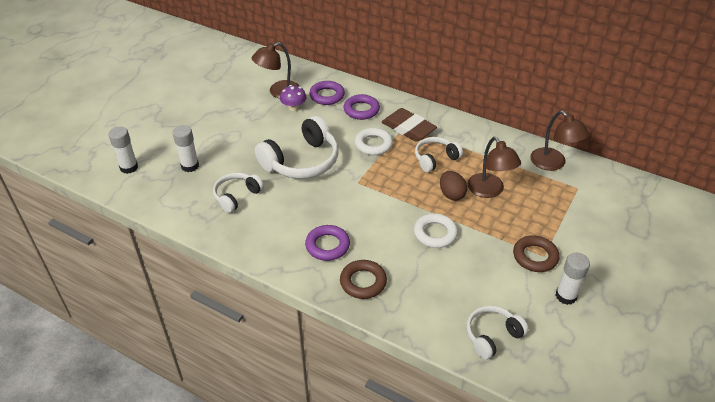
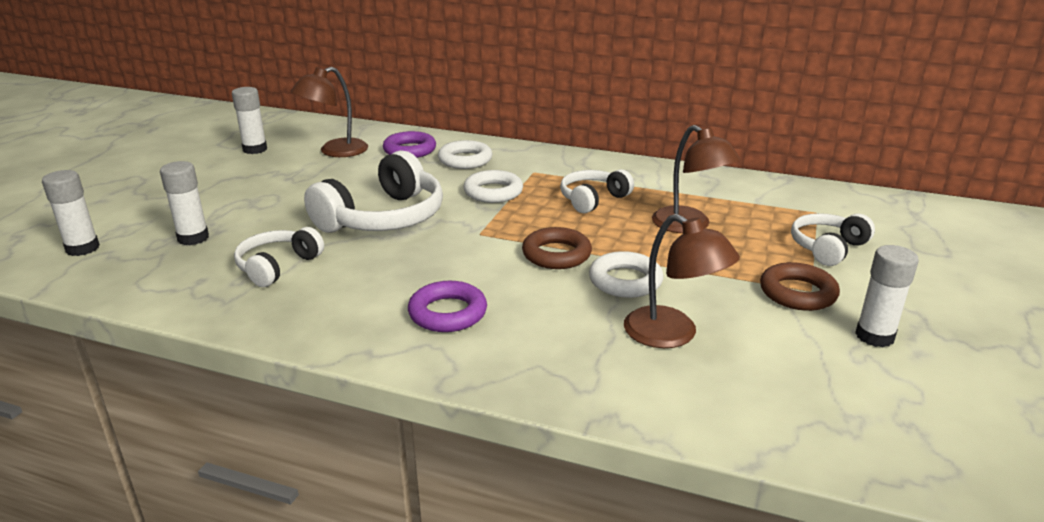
camera: 10 degrees left, 15 degrees down
(228, 84) = (255, 149): none -> white glue stick
(293, 107) = (361, 164): purple mushroom -> none
(361, 110) = (465, 160): purple ring -> white ring
(363, 282) = (523, 355): brown ring -> brown ring (556, 254)
(408, 128) = (541, 172): brown eraser -> none
(451, 194) = (633, 234): brown egg -> none
(492, 336) = (782, 405): white headphones -> white headphones (827, 248)
(553, 164) = (767, 191): brown lamp -> brown lamp (672, 335)

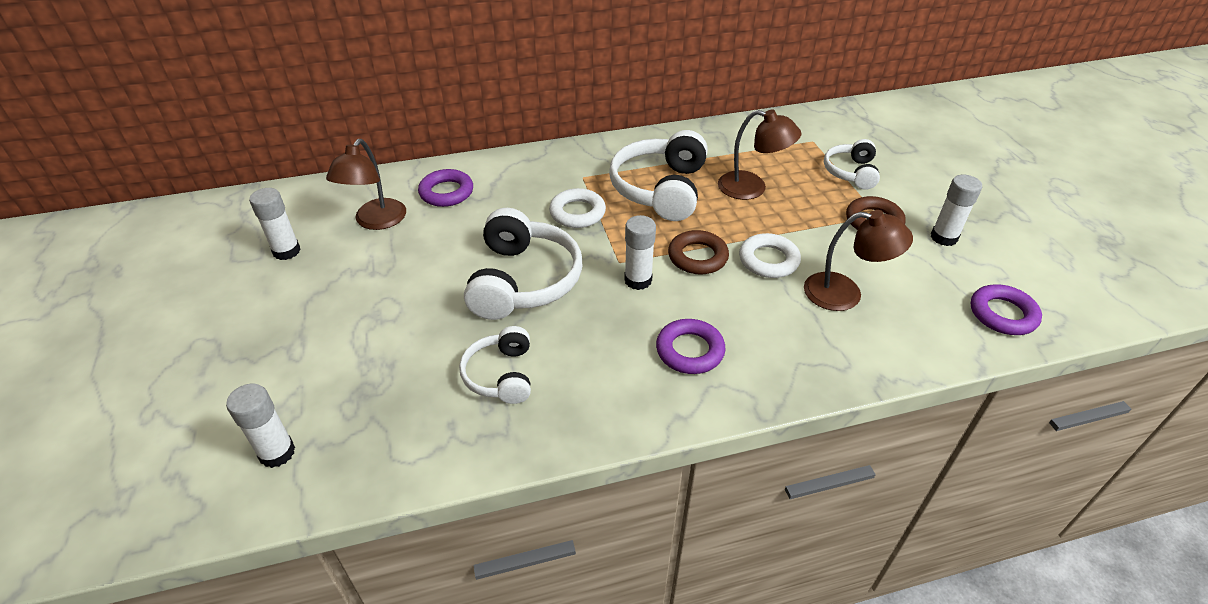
camera: 35 degrees left, 15 degrees up
(193, 238) = (377, 384): white glue stick -> white glue stick (638, 280)
(465, 160) = (510, 185): white ring -> none
(593, 199) = (660, 189): white headphones -> white headphones, size x1.73
(858, 430) = (1002, 314): none -> purple ring

